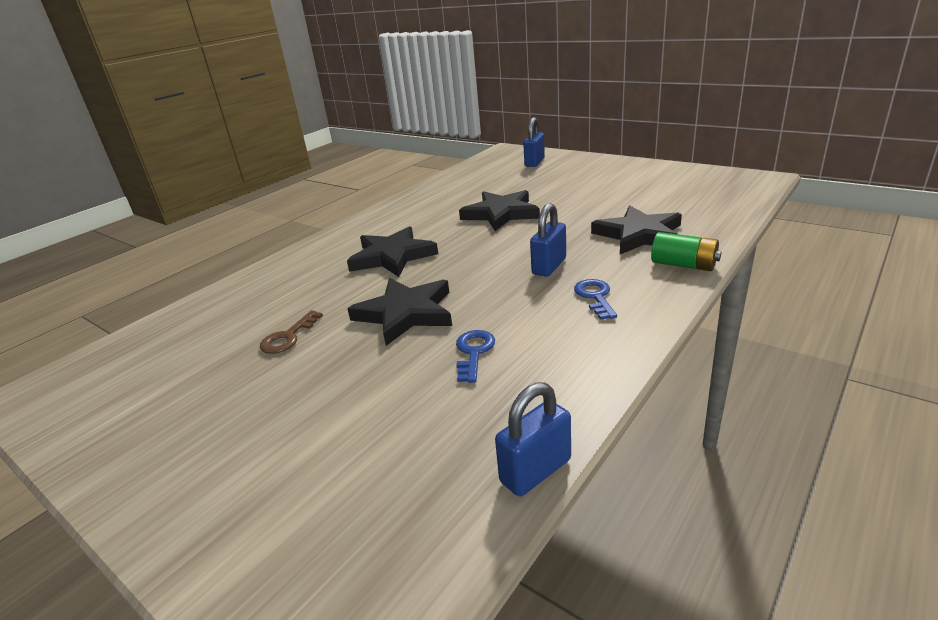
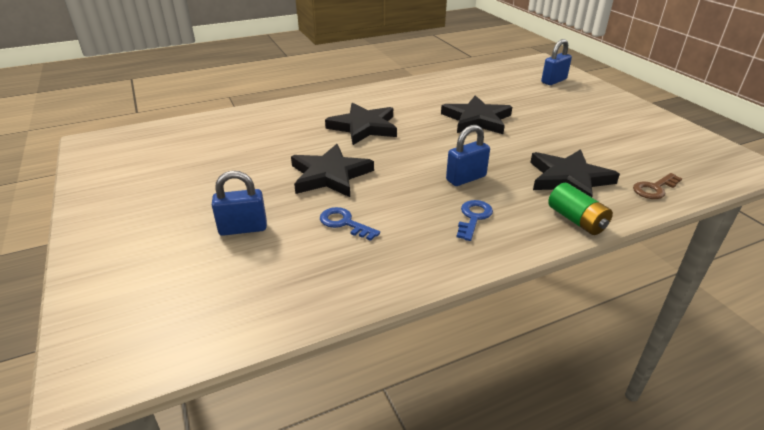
camera: 25 degrees right, 5 degrees up
(288, 337) = (246, 162): brown key -> brown key (654, 189)
(474, 352) = (344, 223): blue key -> blue key turned 90 degrees counterclockwise
(535, 471) = (298, 323): blue padlock -> blue padlock (243, 228)

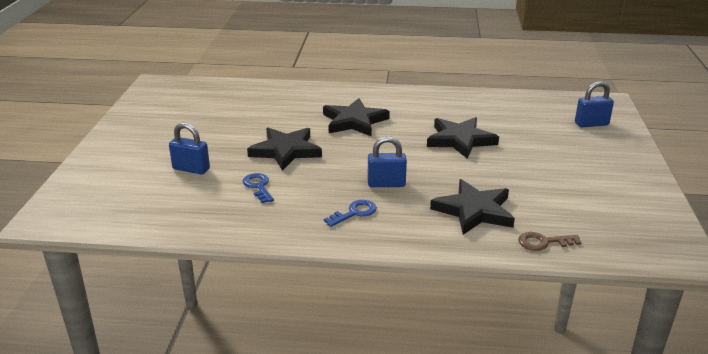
camera: 30 degrees right, 5 degrees down
(576, 220) = (434, 241): green battery -> none

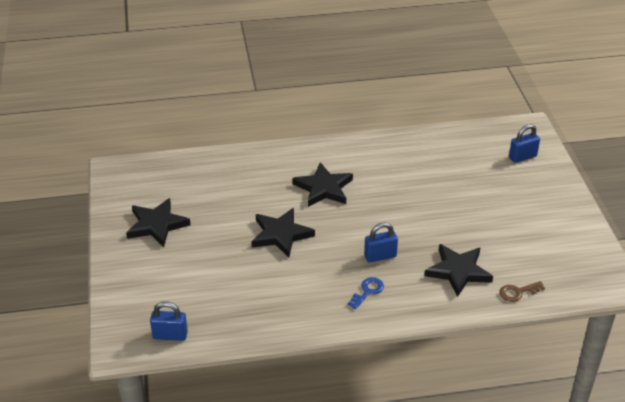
camera: 15 degrees left, 10 degrees up
(191, 169) = (210, 270): blue padlock -> blue padlock (170, 335)
(258, 186) = (277, 279): blue key -> none
(460, 140) = (422, 195): black star -> black star (157, 225)

